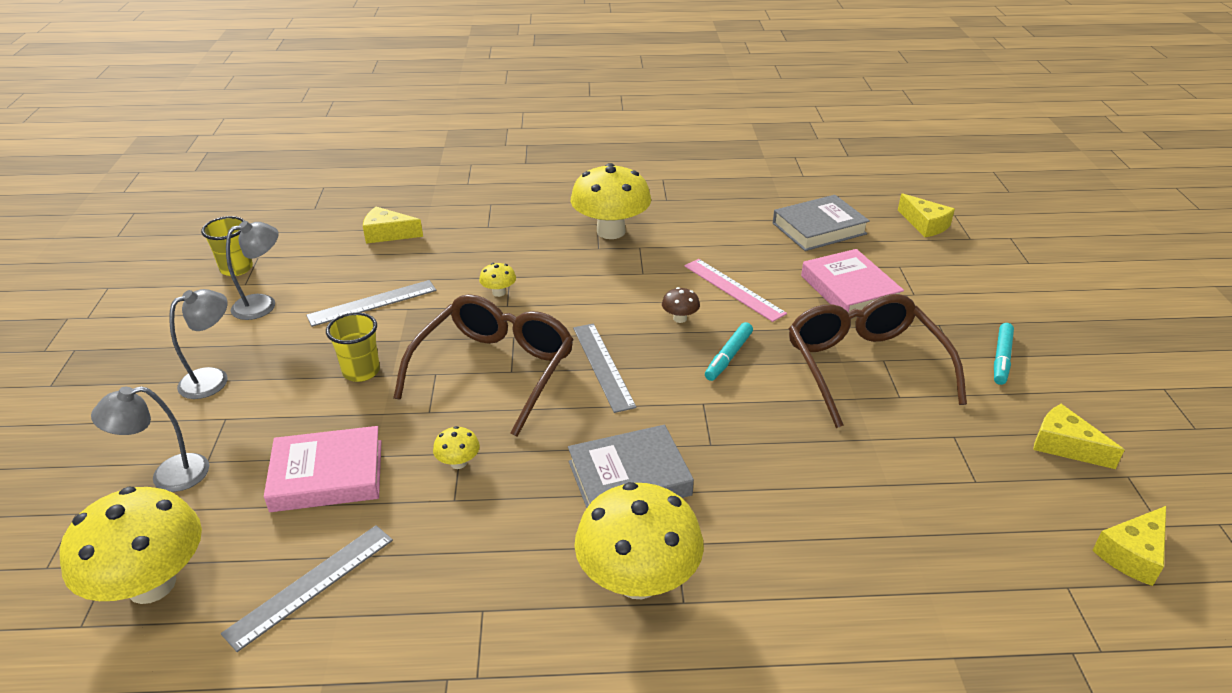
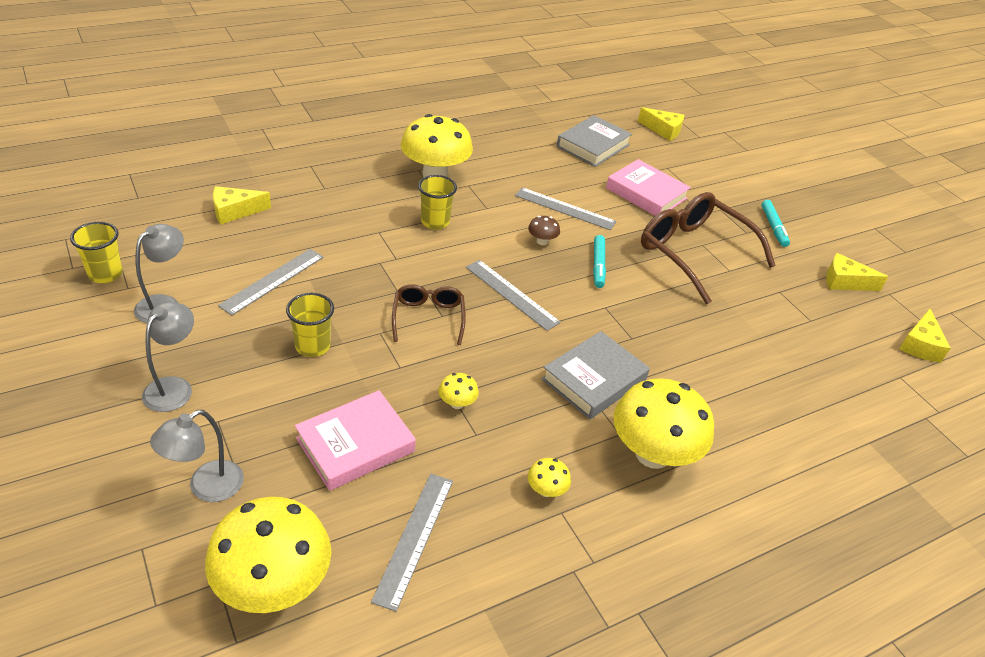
camera: 30 degrees left, 5 degrees up
(495, 370) = (428, 317): brown glasses -> brown glasses, size x0.54
(499, 292) = (380, 248): yellow mushroom -> yellow mushroom (546, 490)
(575, 277) = (435, 222): none -> yellow cup
(734, 289) = (565, 208): pink ruler -> grey ruler

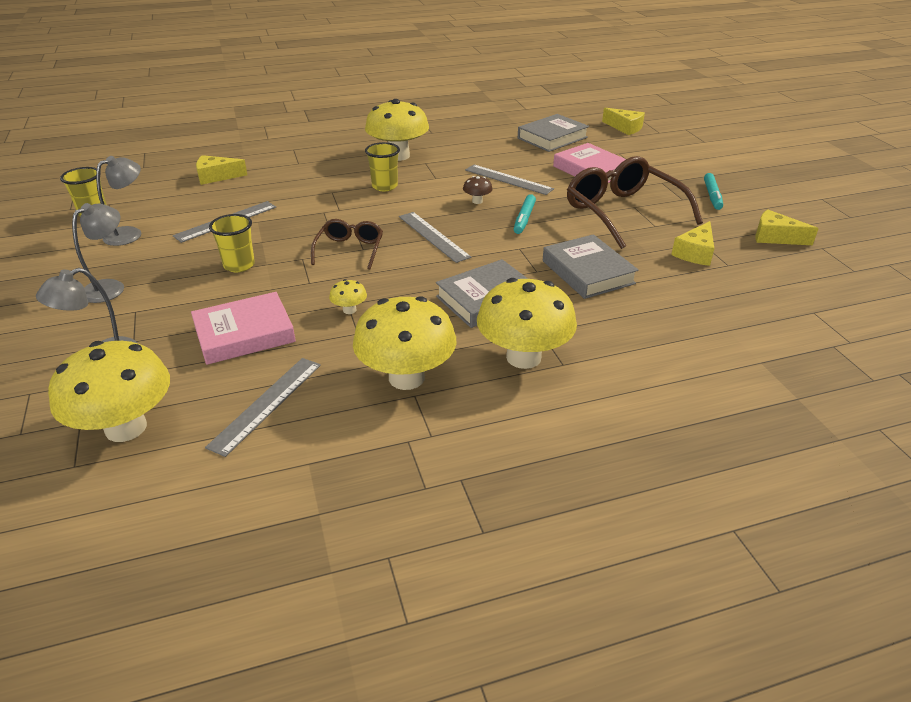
camera: 15 degrees right, 5 degrees down
(546, 490) = (406, 378): yellow mushroom -> yellow mushroom, size x2.38
(682, 337) = (587, 272): none -> grey book
(920, 345) = (844, 288): yellow cheese -> yellow cheese (695, 253)

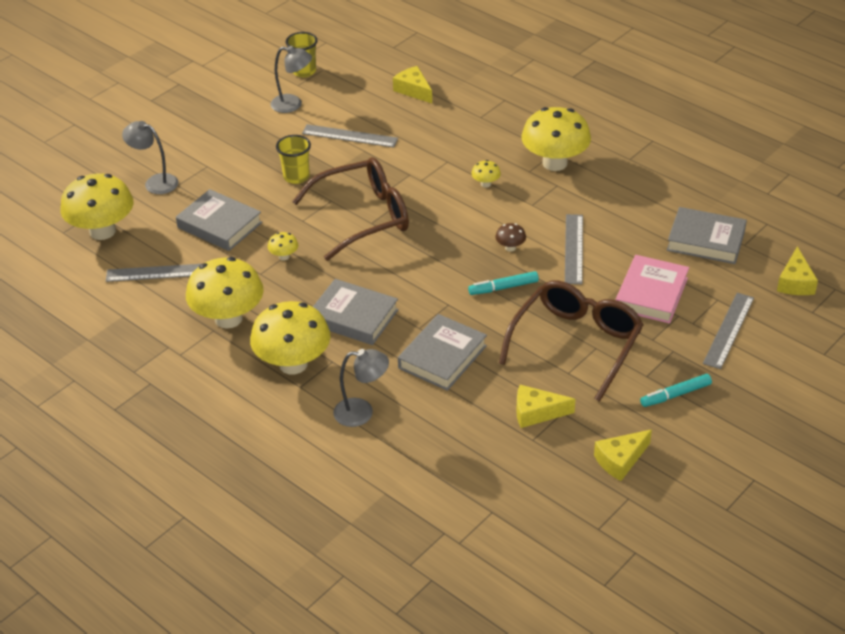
camera: 60 degrees right, 5 degrees up
(110, 287) = (223, 139): grey lamp -> grey lamp (362, 412)
(244, 334) = (219, 225): pink book -> grey book
(350, 250) = (364, 217): brown glasses -> brown glasses, size x1.84
(384, 186) = (485, 184): yellow cup -> yellow mushroom
(433, 236) = (424, 249): grey ruler -> grey ruler (729, 330)
(775, 237) = (620, 460): yellow cheese -> yellow cheese turned 120 degrees counterclockwise

